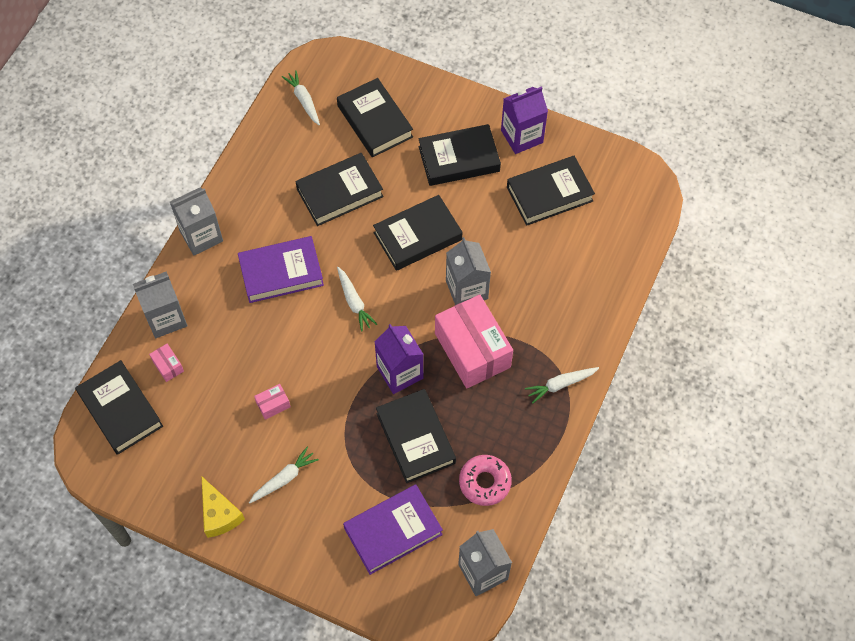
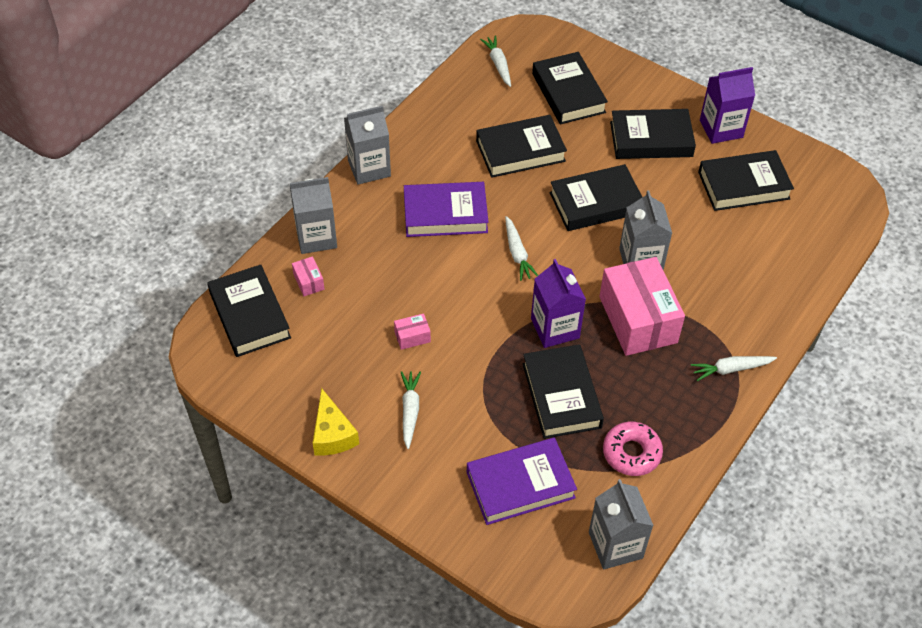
camera: 10 degrees right, 10 degrees down
(284, 478) = (410, 411): white carrot -> white carrot turned 60 degrees counterclockwise

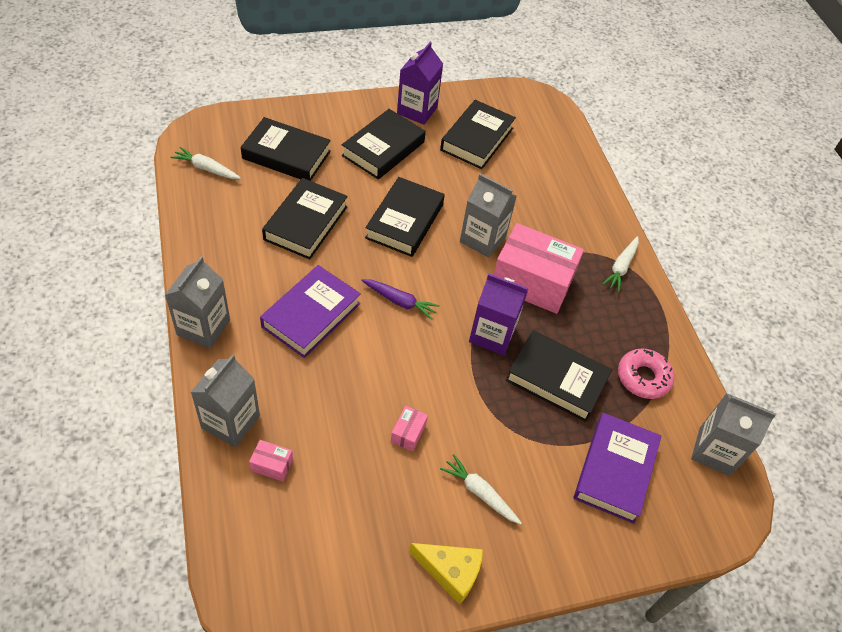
camera: 55 degrees left, 0 degrees up
(249, 315) = (257, 542): black book -> none
(517, 253) = (400, 301): white carrot -> purple carrot

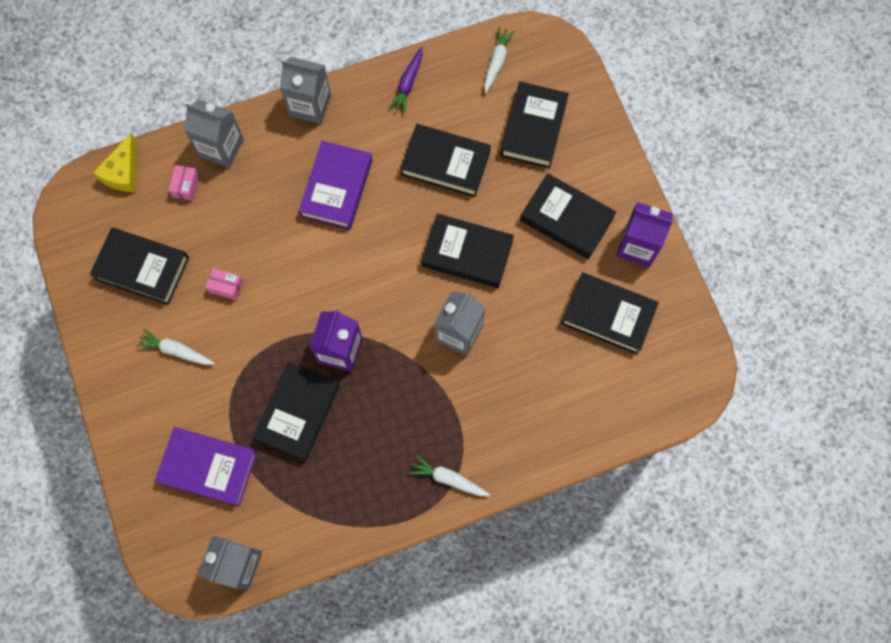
camera: 90 degrees right, 20 degrees up
(311, 315) = (337, 188): purple book -> purple book turned 75 degrees clockwise
(370, 524) = (142, 268): none -> black book
(400, 301) = (365, 262): purple carrot -> purple carrot (408, 83)
(450, 572) = (107, 333): yellow cheese -> yellow cheese (123, 172)
(480, 493) = (176, 351): white carrot -> white carrot turned 105 degrees counterclockwise
(532, 281) = (412, 385): pink box -> none
(643, 378) = (311, 497): pink donut -> none

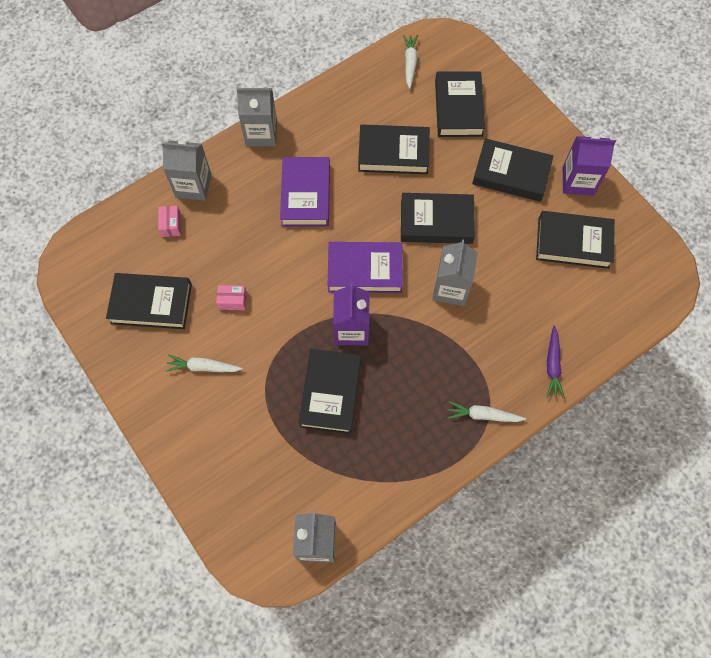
camera: 15 degrees left, 5 degrees down
(123, 172) = (111, 227): yellow cheese -> none
(208, 467) = (263, 462): purple book -> purple book (365, 270)
(408, 83) = (340, 97): purple carrot -> purple carrot (552, 365)

